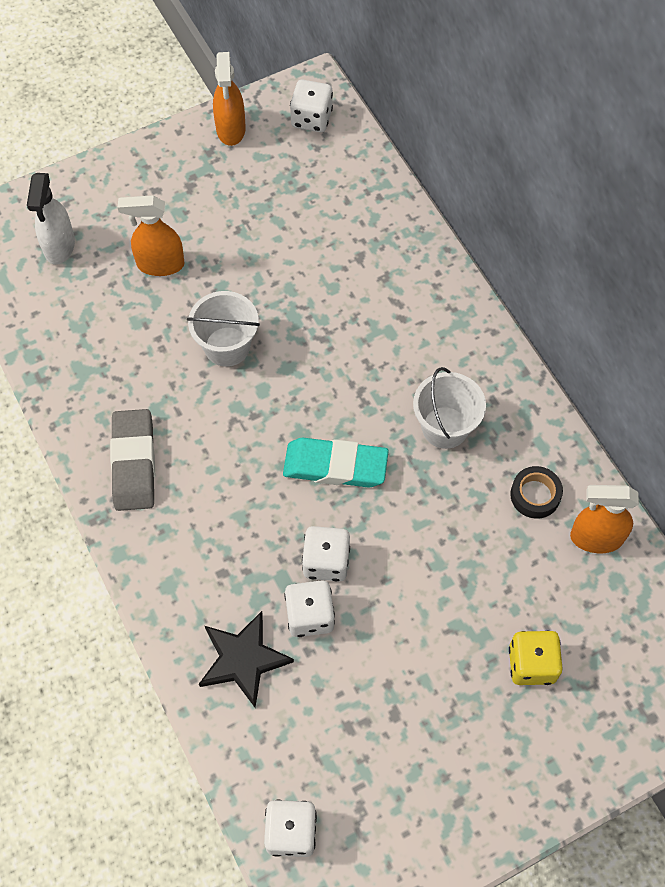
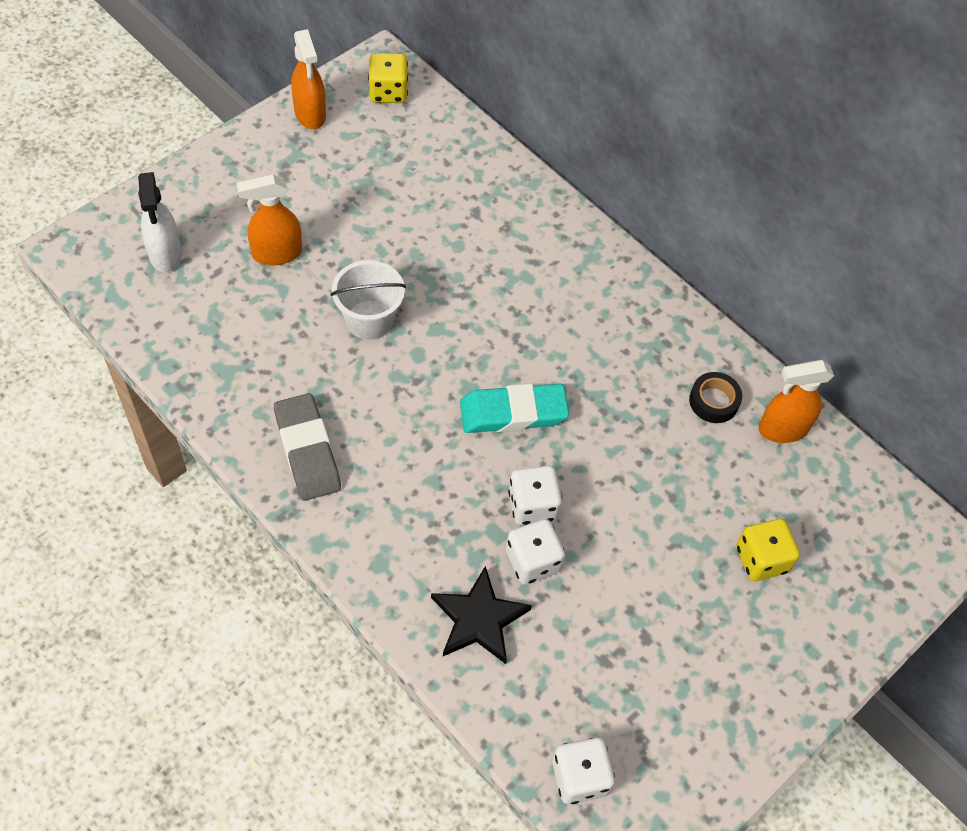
camera: 20 degrees left, 5 degrees down
(311, 119) = (388, 92): white dice -> yellow dice
(445, 427) = (608, 355): white bucket -> none

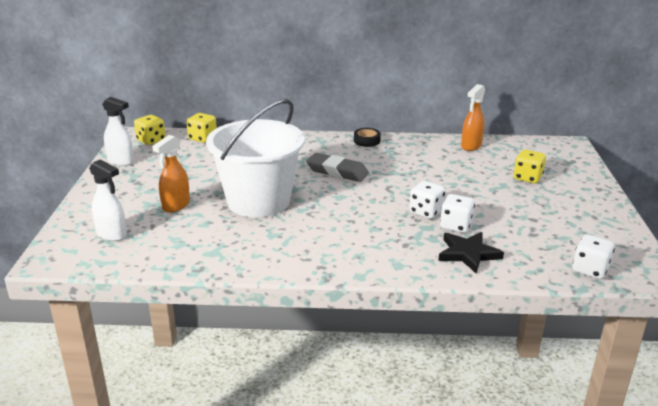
camera: 40 degrees left, 30 degrees down
(307, 450) = (301, 252): grey eraser -> grey eraser (337, 171)
(310, 114) = (121, 161): orange spray bottle -> white spray bottle
(369, 320) = (258, 201): white bucket -> white bucket, size x2.06
(452, 133) = (202, 138): none -> yellow dice
(513, 413) = (370, 193): turquoise eraser -> none
(713, 401) = (436, 152): black tape -> black tape (367, 141)

